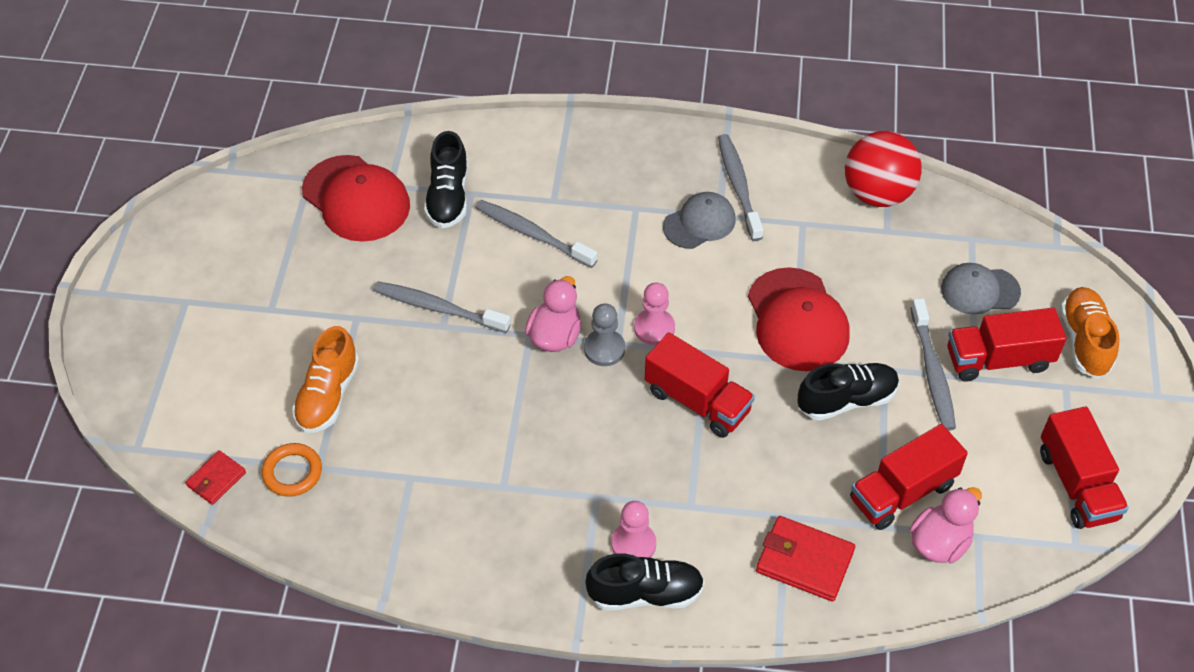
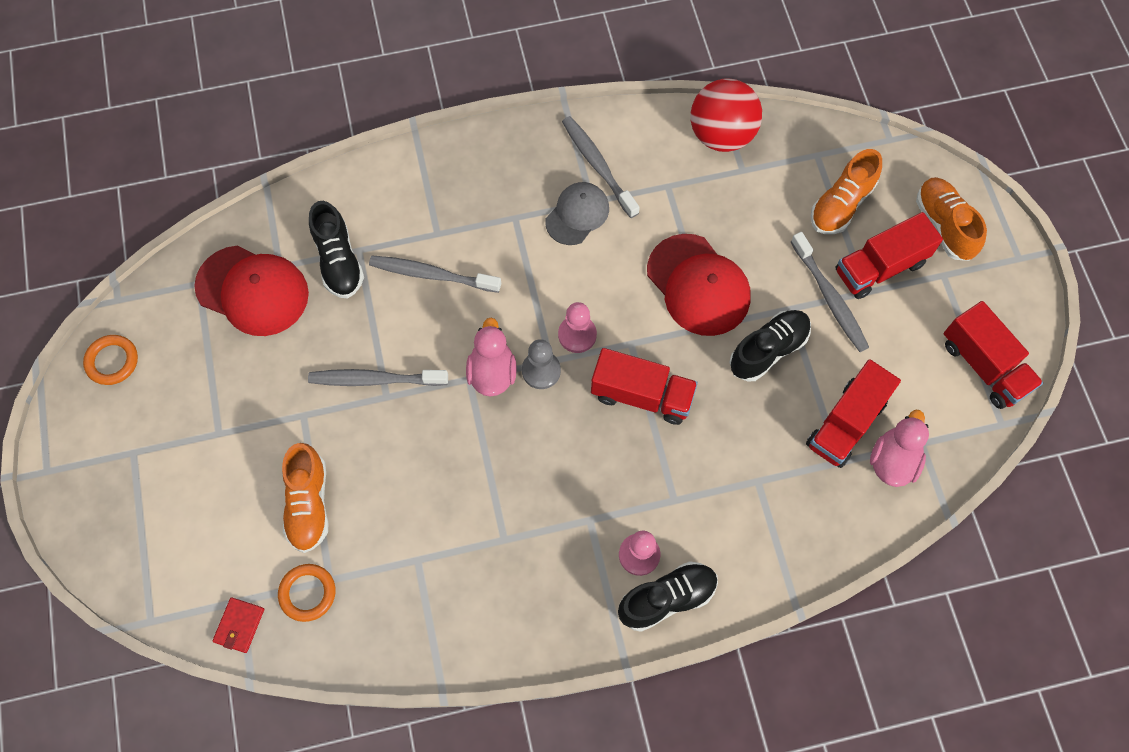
camera: 20 degrees left, 15 degrees up
(201, 220) = (112, 361): none -> orange ring
(804, 561) = (789, 518): red wallet -> none
(979, 290) = (841, 204): grey cap -> orange shoe

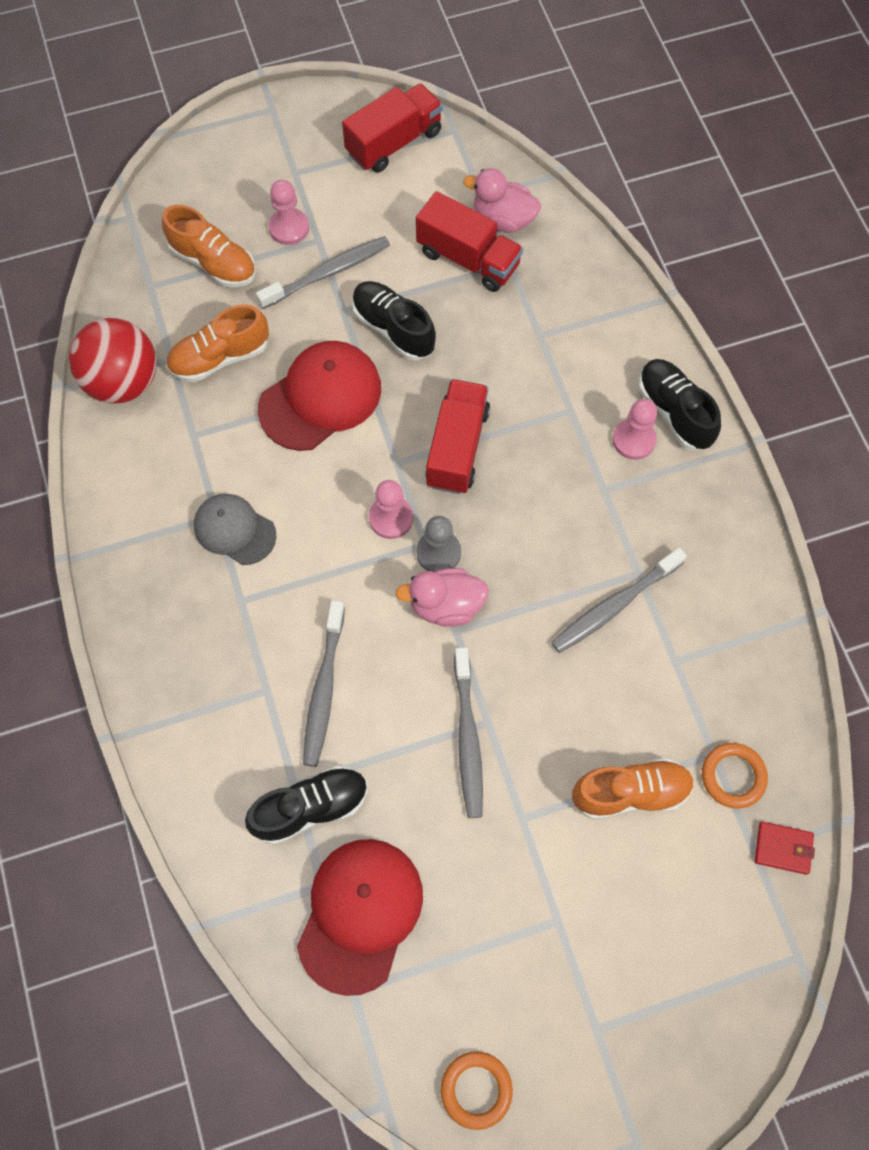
camera: 95 degrees left, 0 degrees up
(598, 166) = (167, 512): grey toothbrush -> grey toothbrush (614, 605)
(880, 267) = (289, 228): red truck -> pink pawn
(944, 225) = (236, 171): orange shoe -> orange shoe (220, 357)

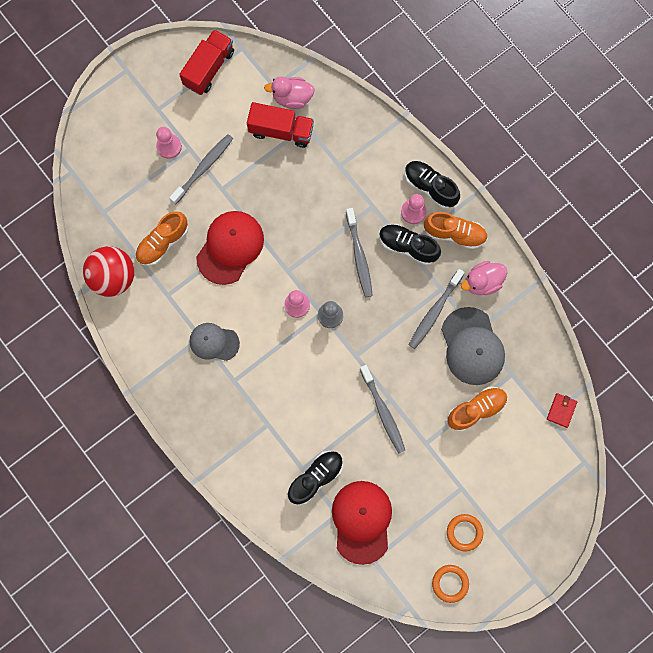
camera: 20 degrees left, 10 degrees up
(213, 263) = (134, 184): orange shoe -> orange shoe (454, 234)
(324, 689) = (298, 413): grey toothbrush -> grey toothbrush (359, 256)
(393, 329) = (255, 190): black shoe -> black shoe (408, 246)
(446, 605) = (345, 344): pink duck -> pink duck (482, 282)
(457, 447) = (318, 250): red truck -> none
(659, 684) = (472, 346): none -> grey cap
(733, 776) = (525, 382): orange ring -> orange ring (464, 532)
(783, 848) = (561, 410): red wallet -> red wallet turned 60 degrees counterclockwise

